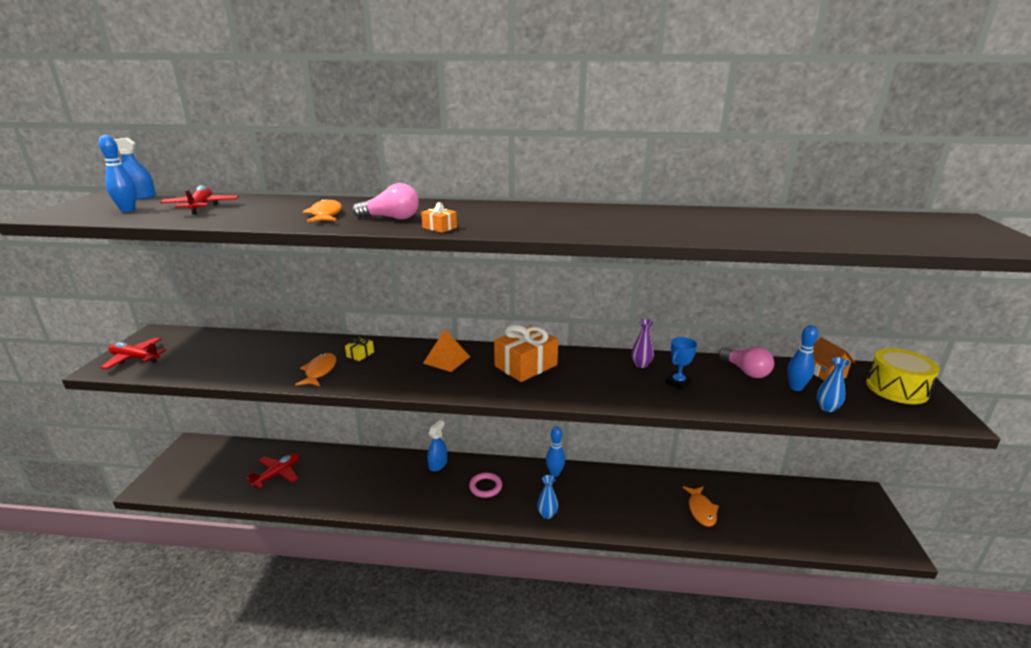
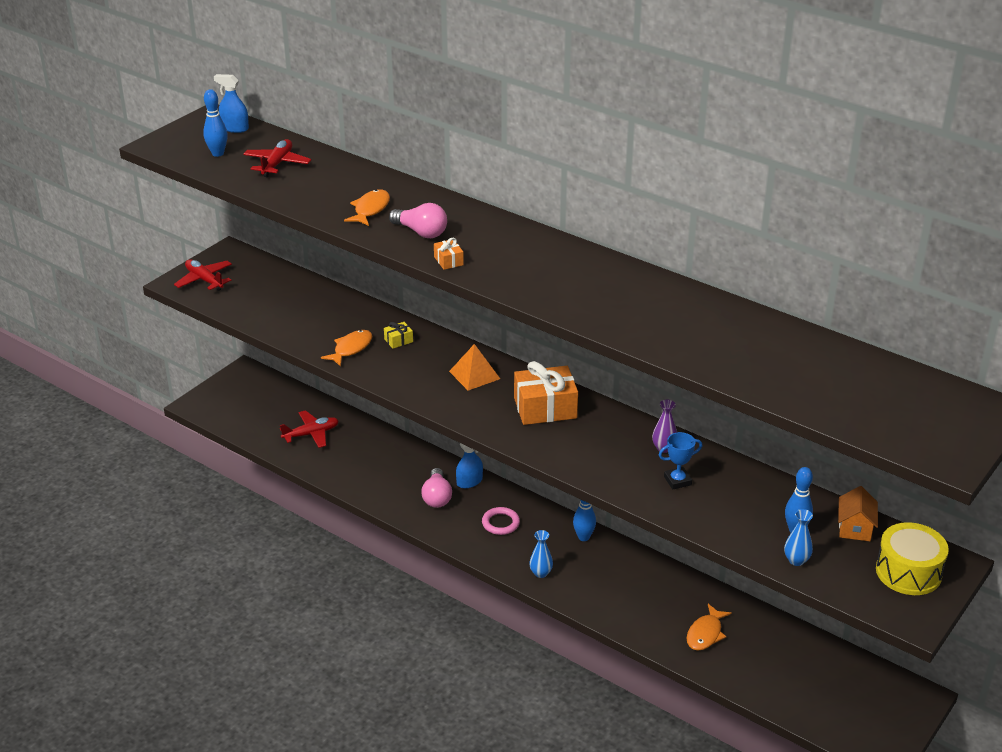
camera: 30 degrees right, 10 degrees up
(746, 371) = (767, 494): pink light bulb -> pink light bulb (437, 497)

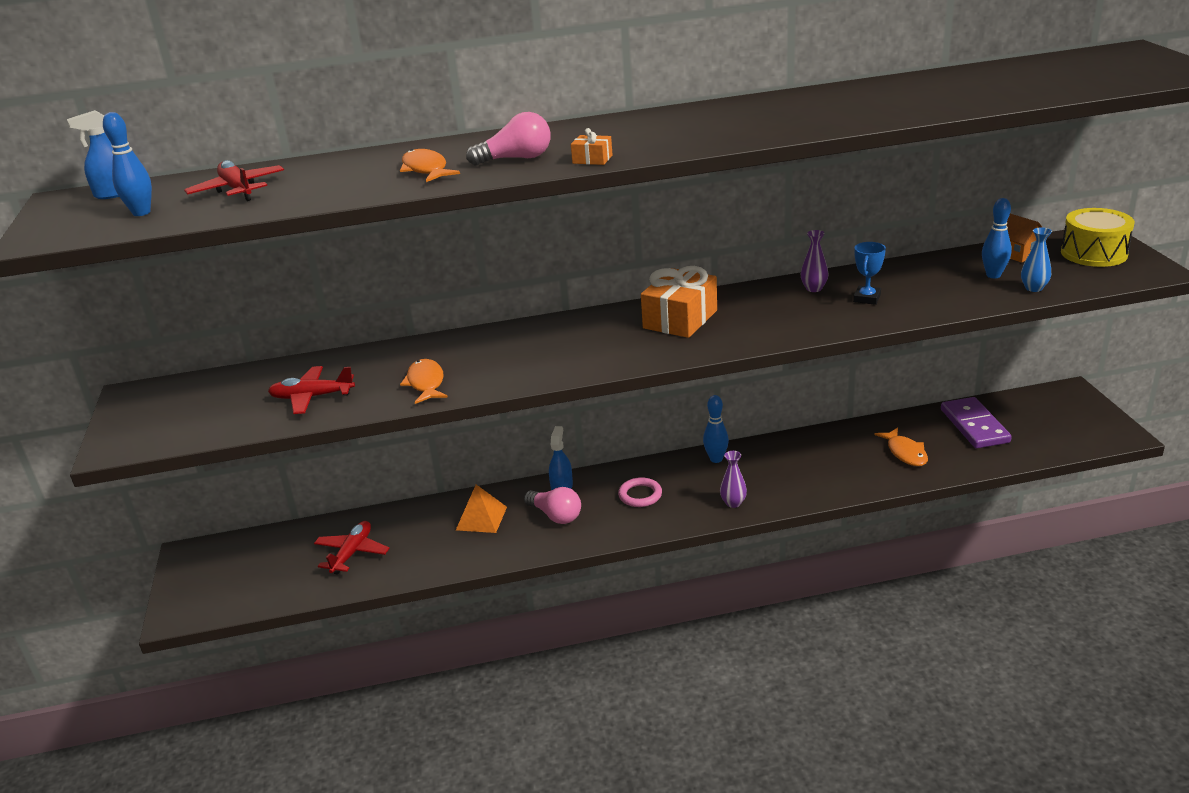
camera: 45 degrees left, 5 degrees down
(204, 280) = (146, 428): red plane -> red plane (312, 397)
(398, 340) = (459, 353): yellow gift -> none
(474, 375) = (577, 334): orange pyramid -> orange pyramid (481, 518)
(541, 573) = (733, 503): blue vase -> purple vase
(791, 657) = (974, 426): none -> purple domino

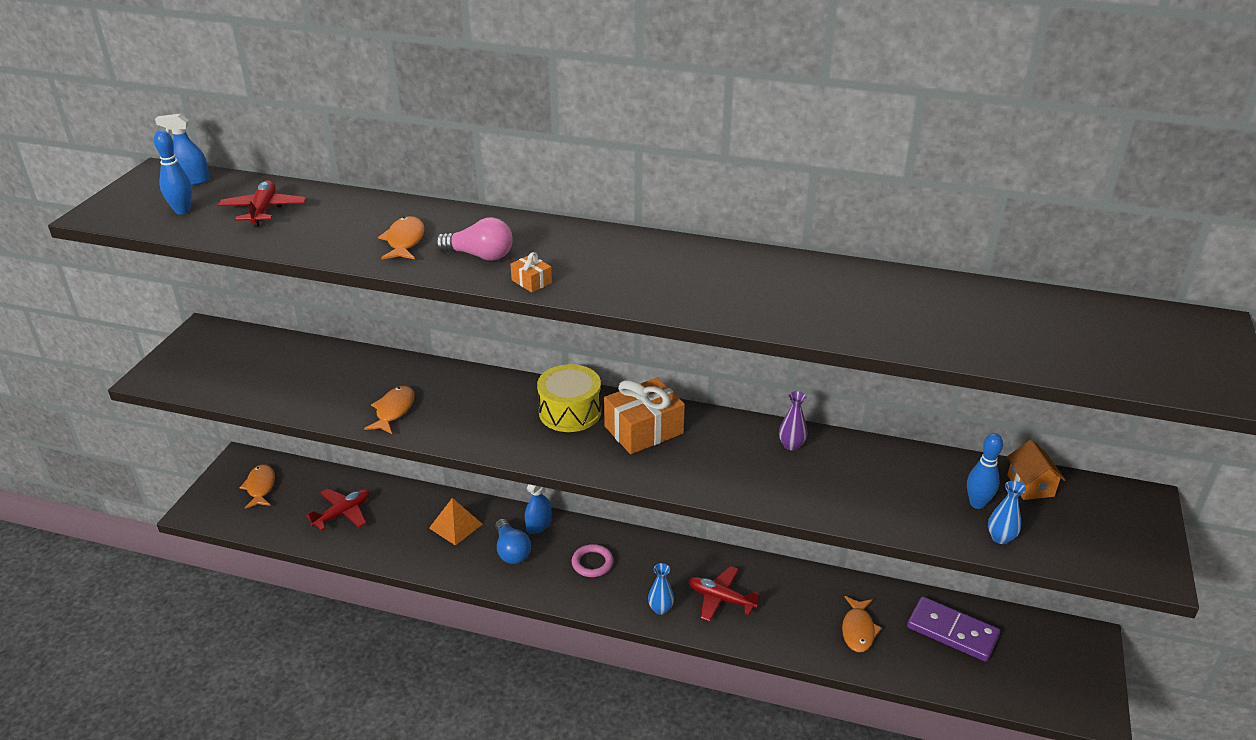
camera: 25 degrees right, 5 degrees up
(236, 567) = (260, 487): none -> orange fish
(312, 397) = (308, 388): red plane -> red plane (721, 599)
(555, 515) = (511, 551): pink light bulb -> blue light bulb
(716, 459) = (684, 556): blue bowling pin -> none
(733, 503) = (660, 609): purple vase -> blue vase
(867, 298) = (827, 478): blue trophy -> none
(974, 426) = (952, 632): purple domino -> purple domino turned 75 degrees counterclockwise
(1094, 253) = (1112, 521): yellow drum -> yellow drum (570, 412)

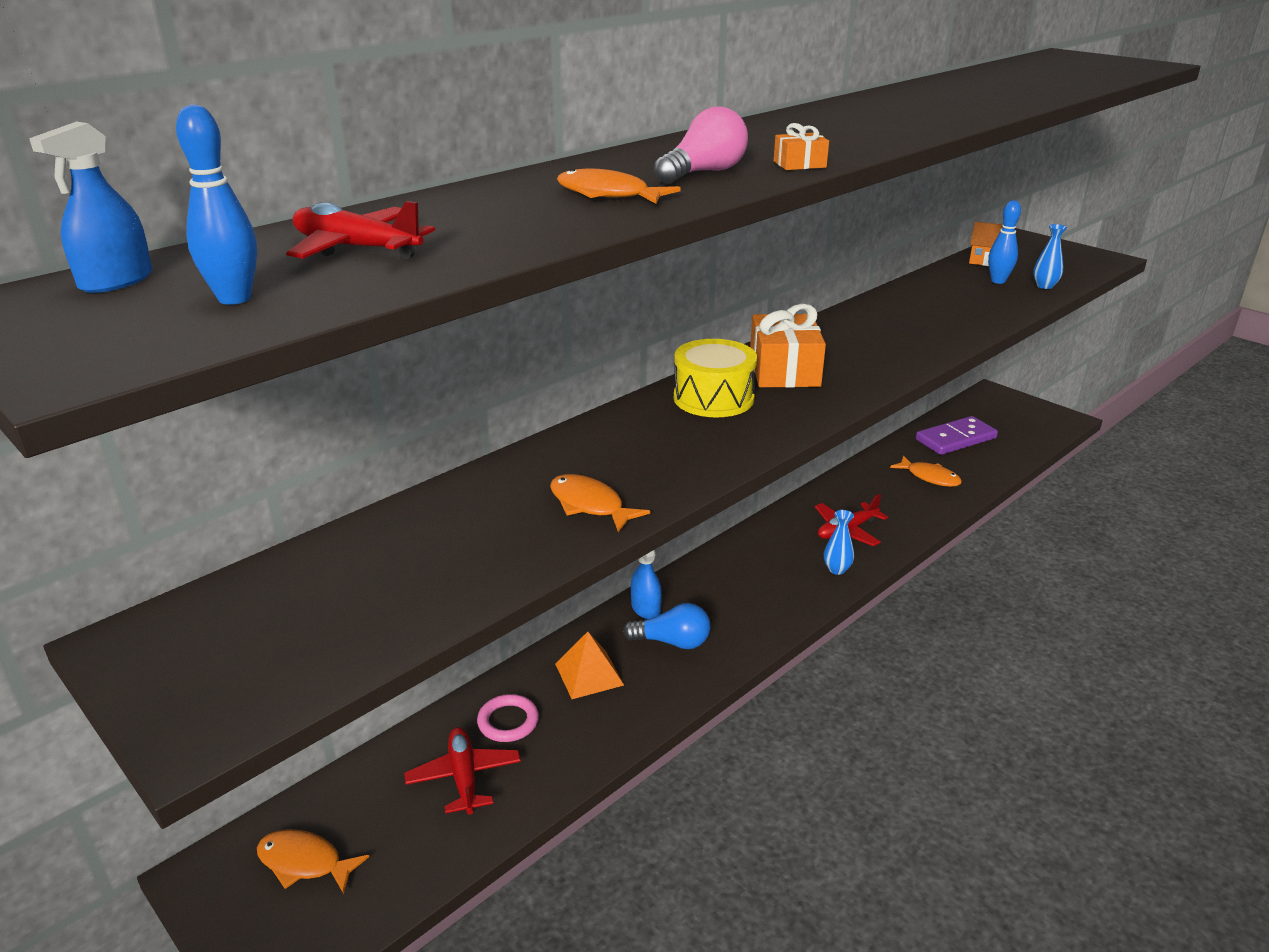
camera: 60 degrees left, 5 degrees down
(592, 563) = (738, 590): pink ring -> pink ring (508, 721)
(791, 445) = (867, 318): purple vase -> none

